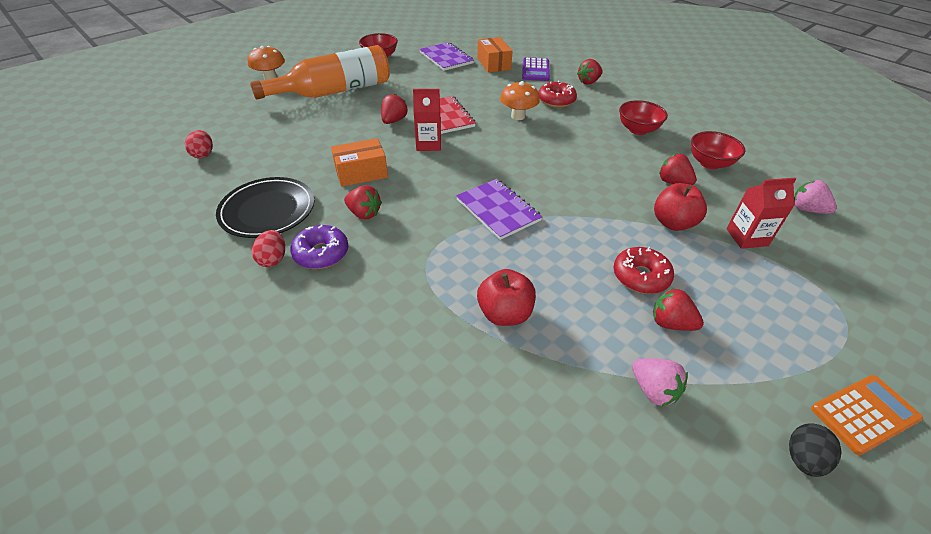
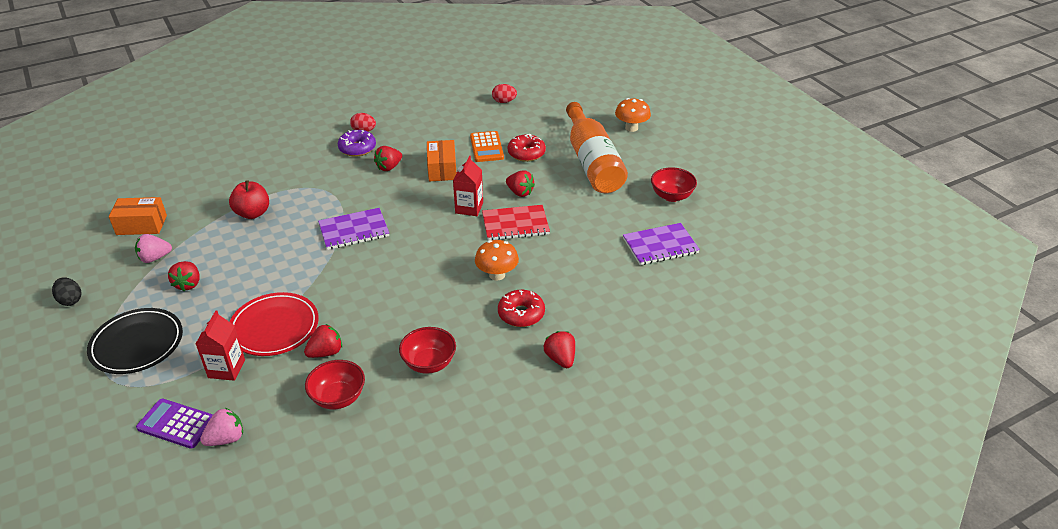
camera: 105 degrees right, 5 degrees down
(268, 211) = (416, 129): black plate -> black plate (137, 344)
(493, 64) = (635, 283): orange box -> orange box (141, 225)
(535, 70) = (608, 317): purple calculator -> purple calculator (177, 424)
(640, 276) = (235, 285): red donut -> red donut (526, 153)
(670, 323) = (188, 284): red strawberry -> red strawberry turned 135 degrees clockwise
(673, 223) = (274, 327): red apple -> red plate
(864, 414) = (62, 343): orange calculator -> orange calculator (486, 147)

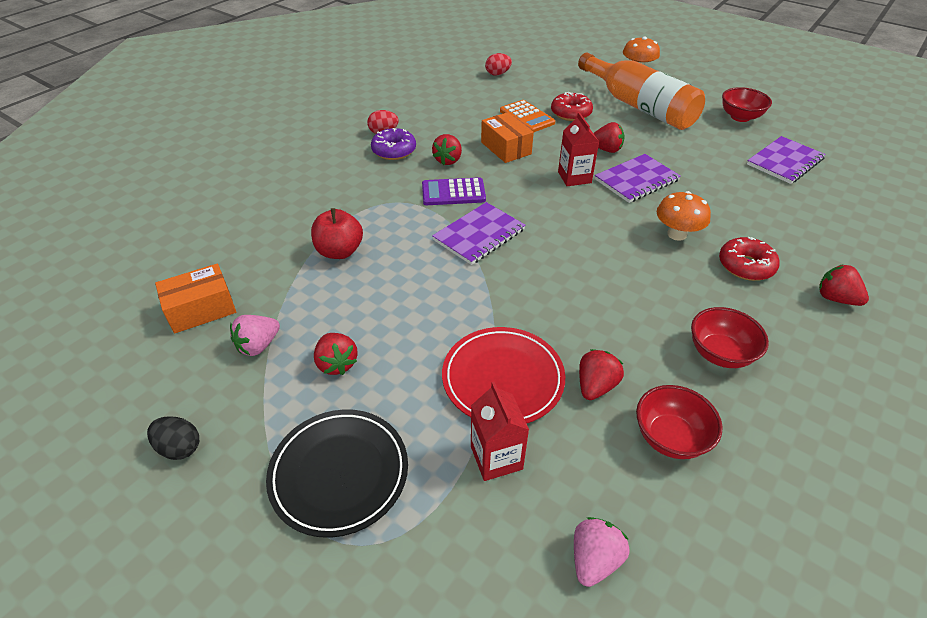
camera: 25 degrees left, 5 degrees up
(177, 424) = (506, 569): purple calculator -> purple calculator (453, 192)
(515, 224) = (636, 180): red notebook -> purple notebook

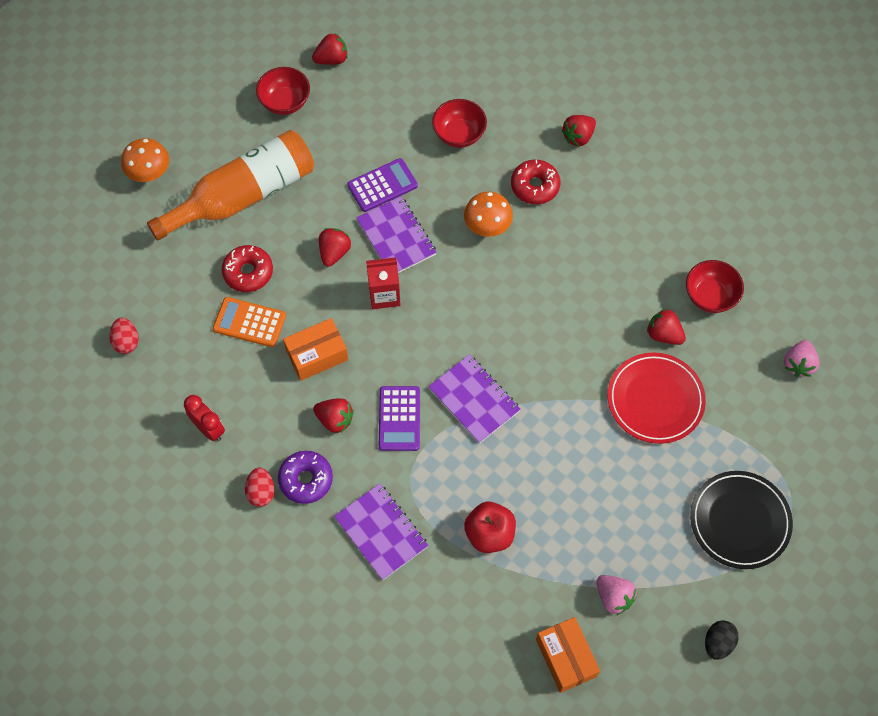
camera: 85 degrees left, 20 degrees up
(337, 363) = (636, 528): red strawberry -> red strawberry (332, 59)
(434, 108) = (209, 429): none -> red clock
(496, 457) = (726, 413): red carton -> none
(527, 117) = (249, 322): orange calculator -> orange calculator turned 135 degrees counterclockwise
(594, 559) = (798, 364): pink strawberry -> pink strawberry turned 105 degrees counterclockwise
(687, 169) = (382, 185): none -> purple calculator
(719, 353) = (634, 239): red bowl -> red bowl (459, 134)
(784, 162) = (379, 94): purple notebook -> purple notebook (381, 532)

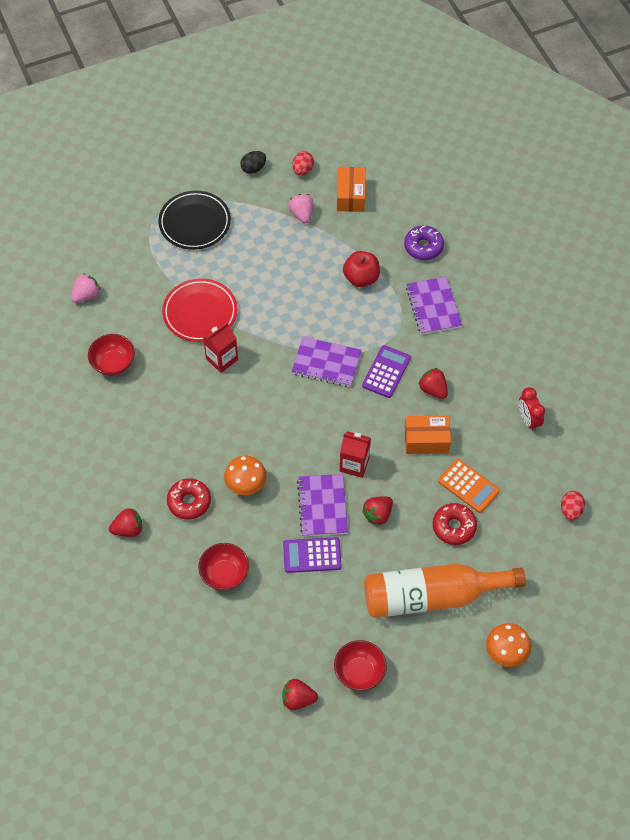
camera: 155 degrees left, 5 degrees down
(261, 492) = (506, 363): red egg -> red egg (302, 170)
(306, 480) = (471, 359): purple donut -> purple donut (423, 247)
(474, 400) = (326, 363): purple notebook -> purple notebook turned 60 degrees counterclockwise
(595, 353) = (222, 359): none -> red carton
(664, 334) = (165, 352): red strawberry -> none

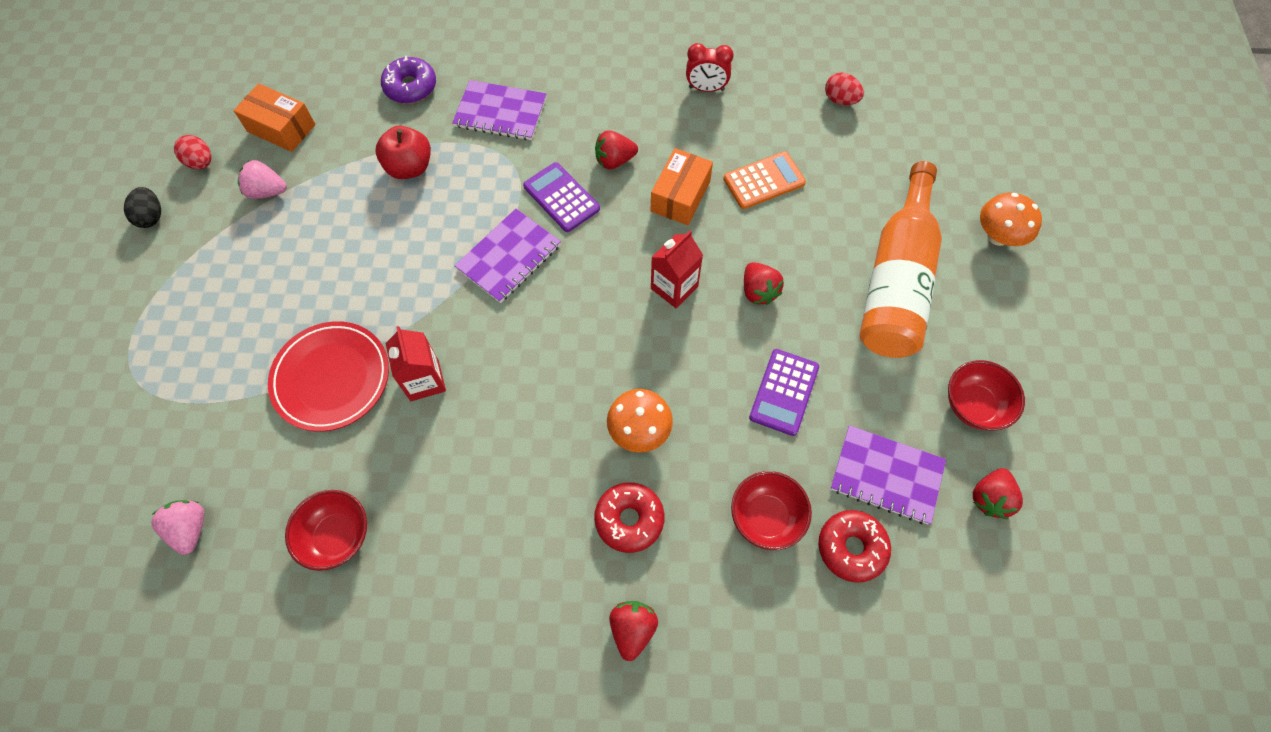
camera: 65 degrees left, 5 degrees up
(195, 223) = (180, 324): black plate -> none
(322, 506) = (717, 349): purple notebook -> purple notebook (886, 475)
(454, 527) = (812, 218): red donut -> red donut (851, 548)

